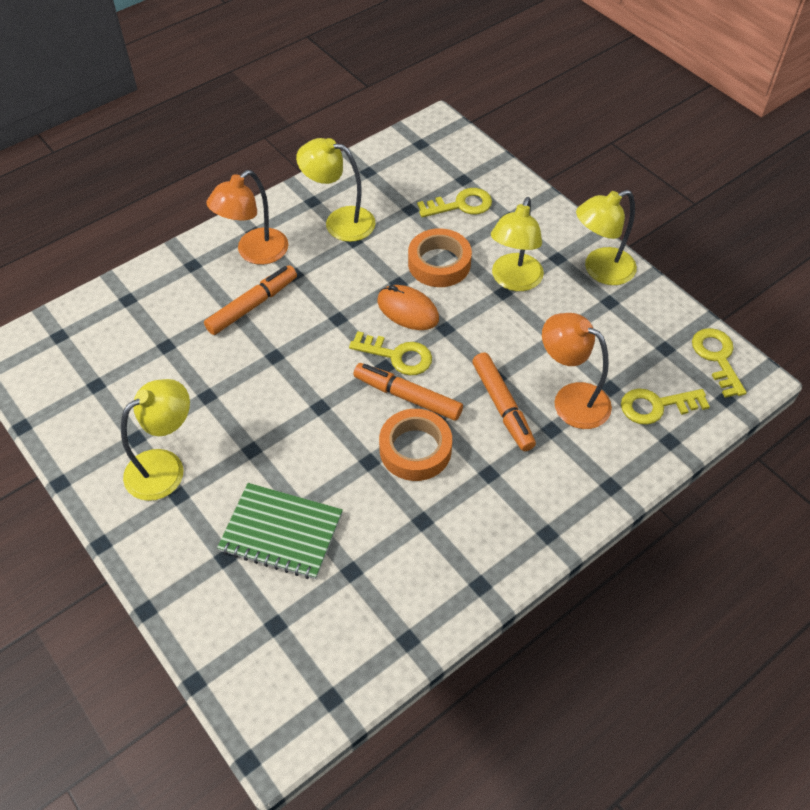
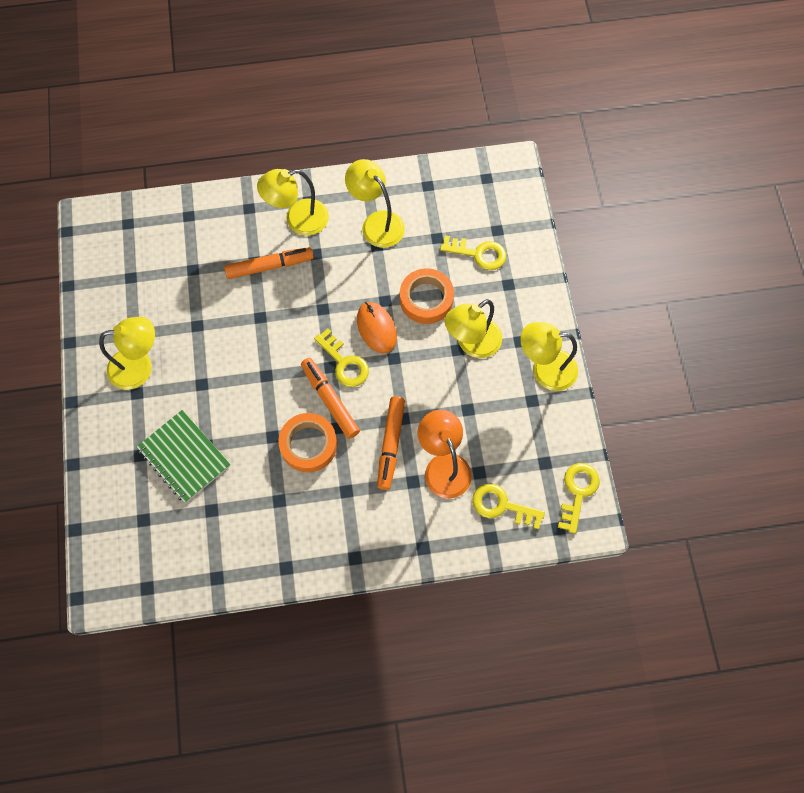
camera: 30 degrees right, 15 degrees up
(254, 253) = (298, 220): orange lamp -> yellow lamp

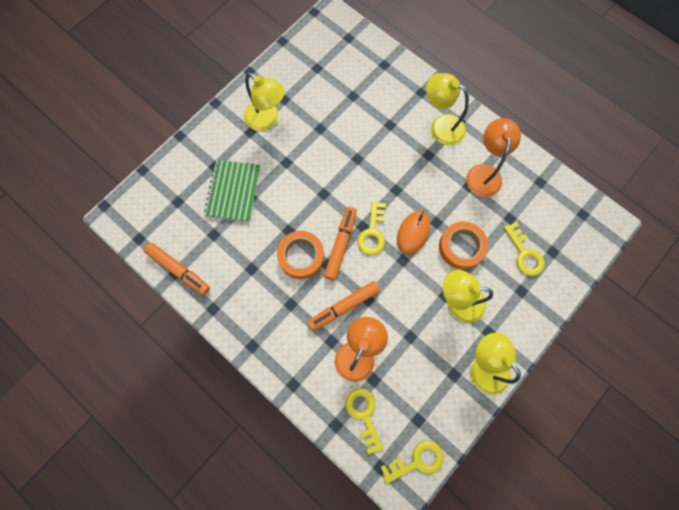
camera: 50 degrees right, 5 degrees up
(269, 266) = (395, 135): orange marker -> orange marker (178, 270)
(376, 223) = (484, 173): yellow lamp -> orange lamp

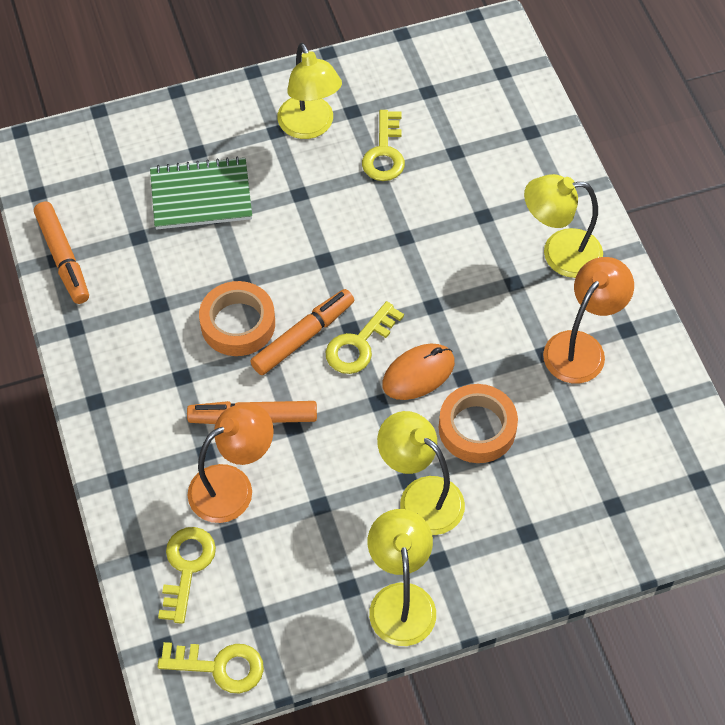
camera: 30 degrees right, 15 degrees down
(233, 191) = (201, 196): green notebook -> green notebook turned 45 degrees clockwise
(441, 126) = (559, 253): yellow lamp -> yellow lamp turned 60 degrees counterclockwise
(524, 254) = (567, 486): yellow key -> yellow key (384, 153)

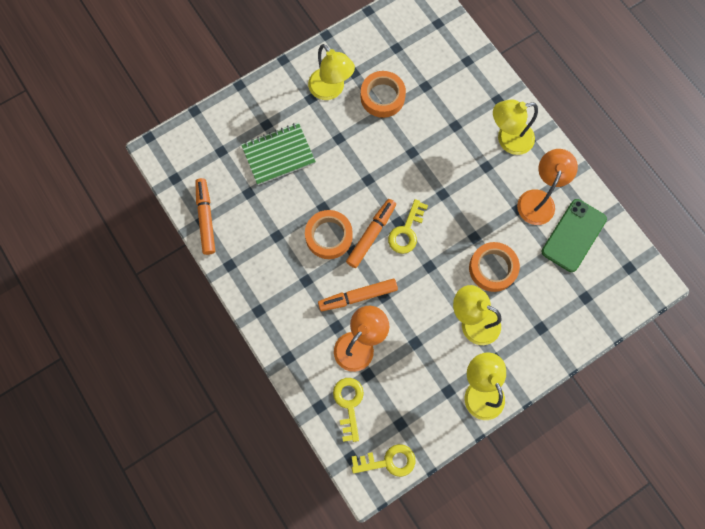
camera: 15 degrees left, 15 degrees up
(63, 257) = (206, 219): orange marker -> orange marker turned 150 degrees counterclockwise
(384, 153) = (382, 97): yellow key -> orange tape
(418, 373) = (447, 241): orange mouse -> none
(622, 411) = (573, 235): none -> green phone

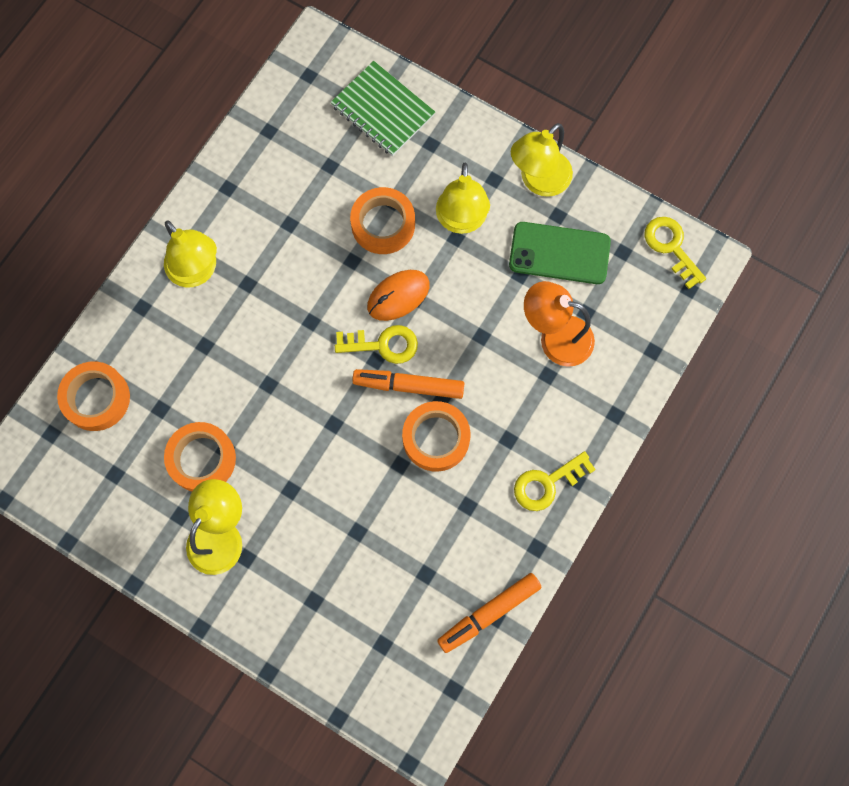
camera: 115 degrees left, 0 degrees up
(278, 155) = (352, 560): green notebook -> green notebook (383, 110)
(349, 404) = (631, 318): yellow key -> yellow key (547, 483)
(358, 296) = (497, 366): orange marker -> none
(436, 255) = (398, 296): none -> orange mouse
(448, 54) = (96, 398): none -> orange tape
(538, 199) = (266, 205): orange lamp -> none
(573, 235) = (295, 149): green phone -> green phone (559, 253)

